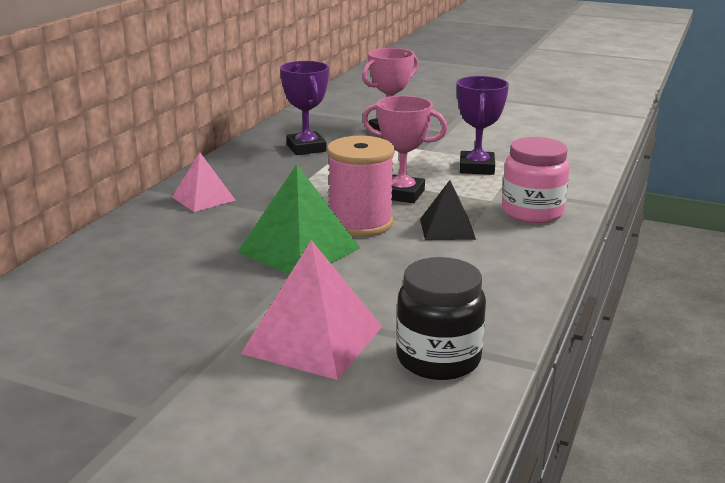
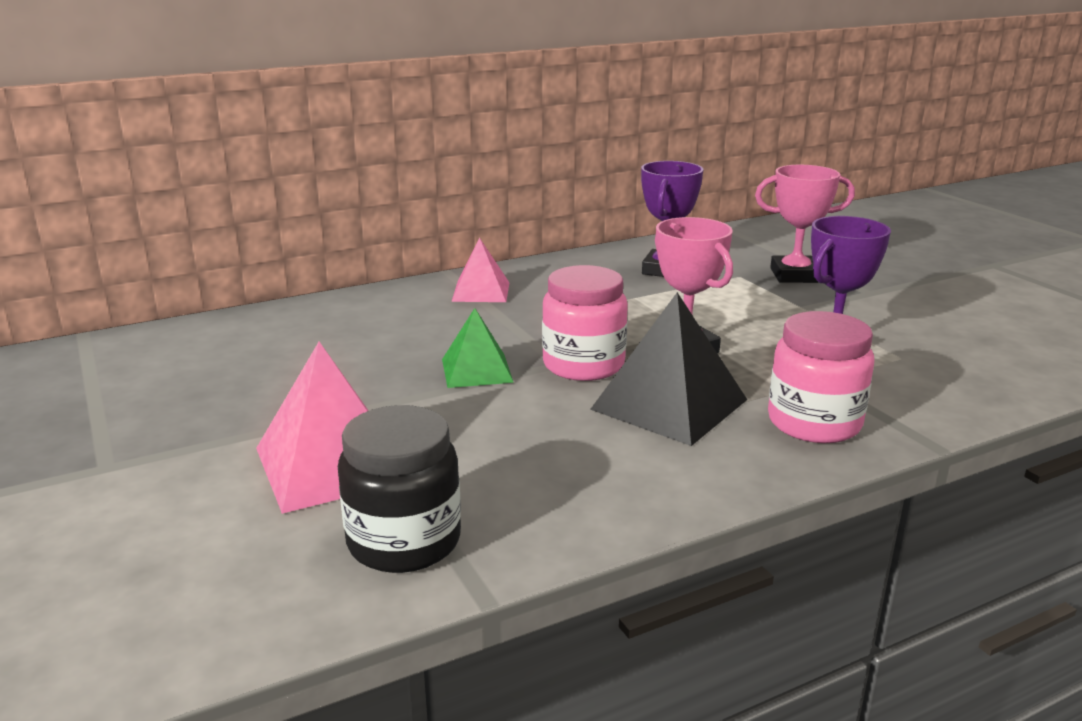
camera: 40 degrees right, 0 degrees up
(299, 250) = (476, 370): green pyramid -> green pyramid, size x0.61
(360, 223) = (583, 365): pink spool -> pink jar
(447, 229) = (669, 404): black pyramid -> black pyramid, size x1.65

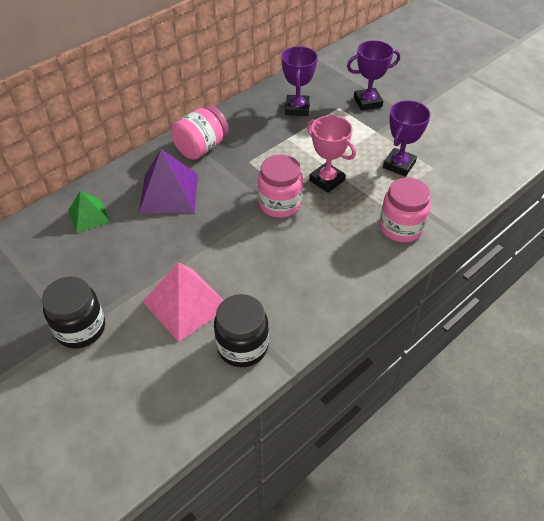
camera: 15 degrees left, 25 degrees up
(120, 466) = (80, 328): none -> black jar
(395, 331) = (169, 193): none -> purple pyramid
(476, 370) = (227, 219): green pyramid -> green pyramid (88, 216)
(481, 291) = (201, 147): pink pyramid -> pink jar
(669, 404) = (331, 227): black pyramid -> none
(794, 275) = (367, 102): pink trophy -> purple trophy

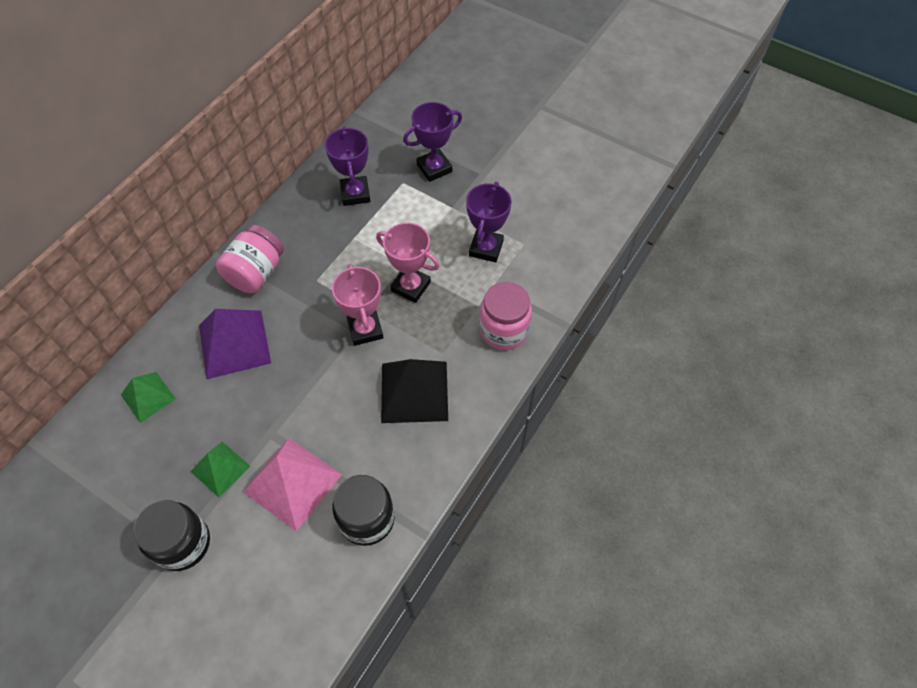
camera: 15 degrees left, 10 degrees up
(129, 280) = (220, 468): none -> green pyramid
(280, 204) = (365, 329): pink jar -> pink trophy
(310, 257) = (414, 391): none -> black pyramid

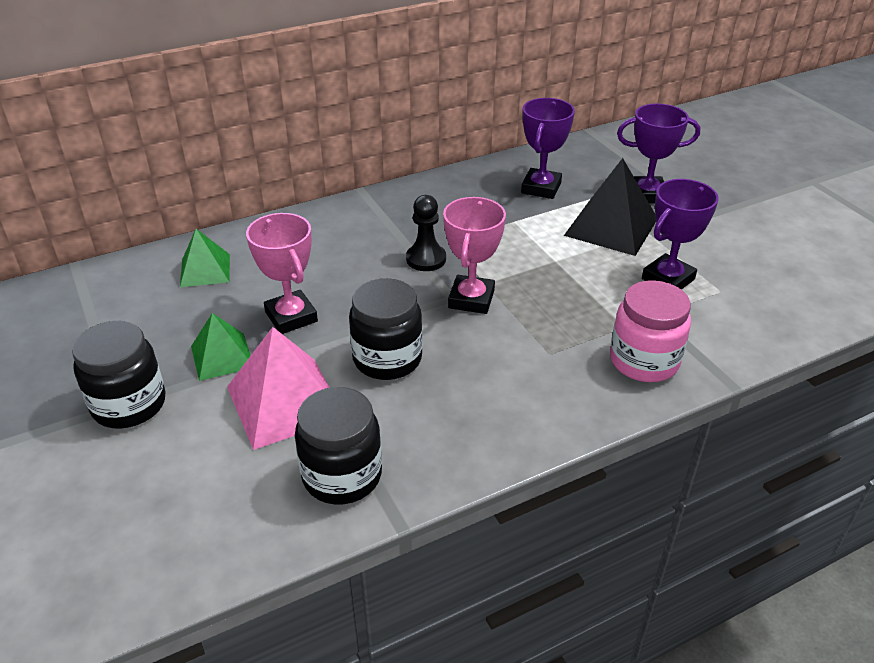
camera: 30 degrees right, 20 degrees down
(234, 344) = (322, 260): purple pyramid -> none
(256, 273) = (389, 214): pink jar -> none
(311, 306) = (426, 259): none -> black pawn
(339, 411) = (387, 359): none -> black jar
(411, 286) = (551, 281): pink trophy -> pink trophy (291, 317)
(414, 391) = (489, 376): black pyramid -> black pyramid (611, 227)

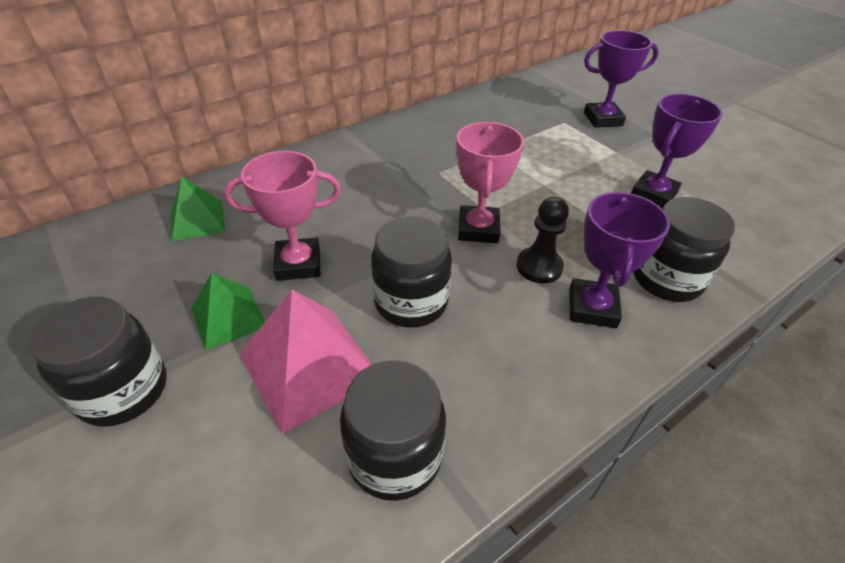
camera: 10 degrees left, 5 degrees up
(291, 317) = (298, 264): pink trophy -> pink trophy turned 60 degrees counterclockwise
(426, 259) = (422, 192): black pawn -> black pawn (539, 267)
(541, 188) = (509, 119): purple trophy -> purple trophy (592, 308)
(611, 227) = (583, 149): black pyramid -> none
(644, 361) = (666, 279): pink jar -> black jar

